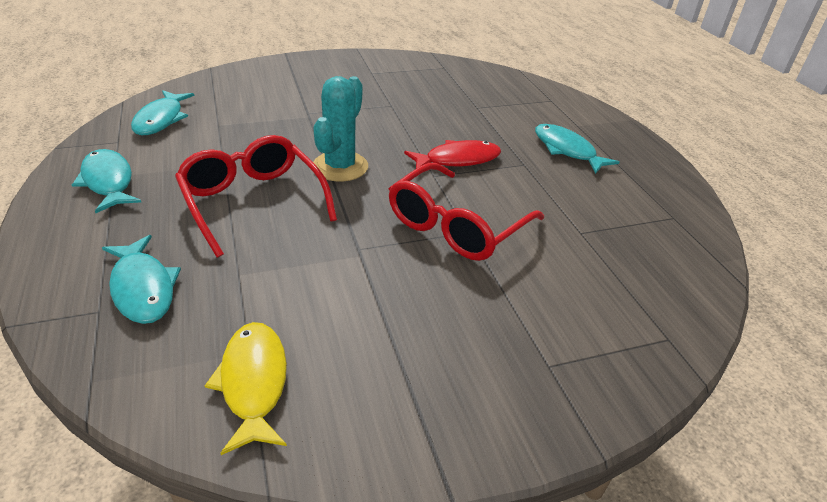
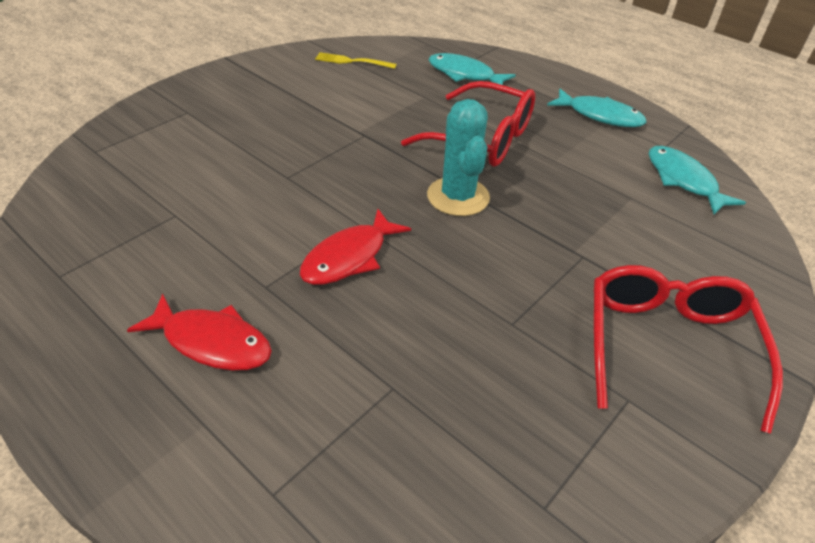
camera: 150 degrees right, 5 degrees up
(253, 383) = (352, 61): yellow fish -> yellow fork
(456, 226) = (300, 177): red glasses -> red glasses (667, 346)
(567, 150) = (211, 342): turquoise fish -> red fish

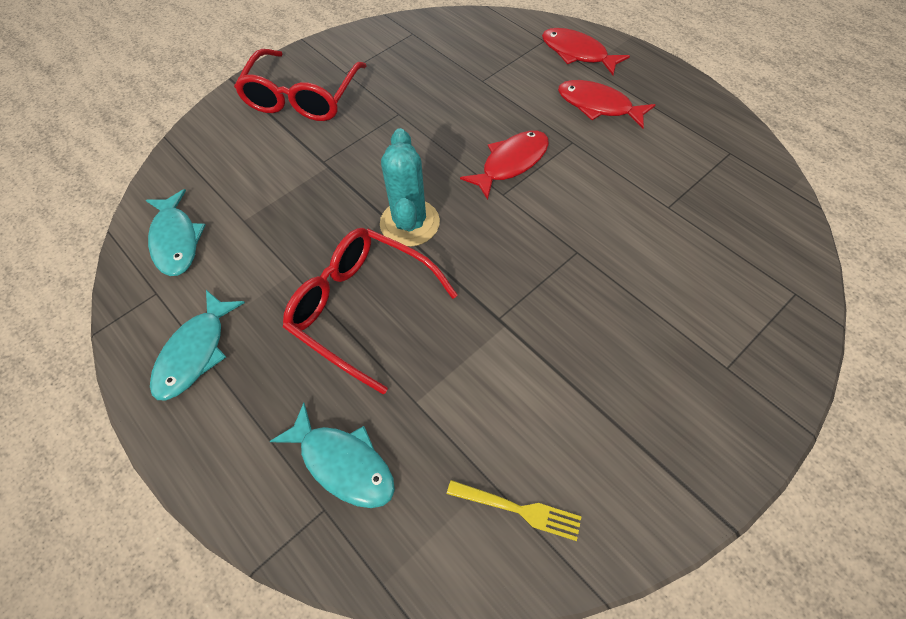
camera: 170 degrees left, 15 degrees up
(214, 457) = (577, 53): none -> red fish
(600, 116) = (195, 352): turquoise fish -> turquoise fish turned 105 degrees counterclockwise

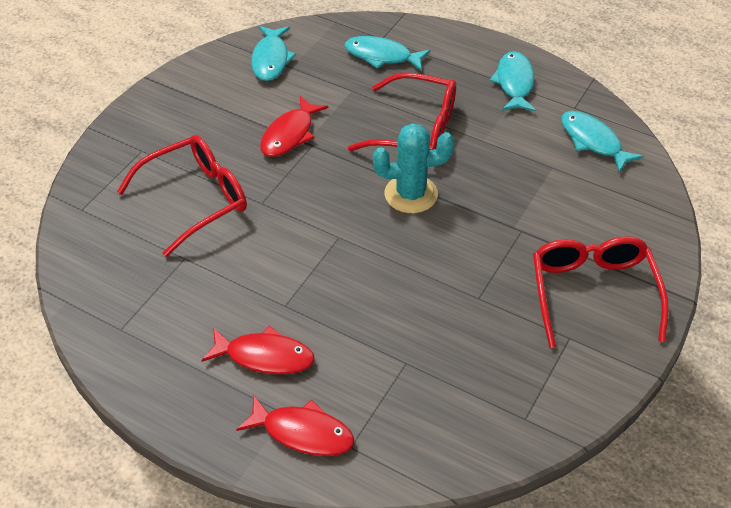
camera: 160 degrees right, 10 degrees down
(409, 223) = (411, 194): turquoise cactus -> turquoise cactus turned 75 degrees counterclockwise
(511, 163) = (341, 267): red fish -> red fish (290, 134)
(518, 509) = (271, 59): yellow fork -> turquoise fish
(653, 273) = (196, 199): none -> red glasses

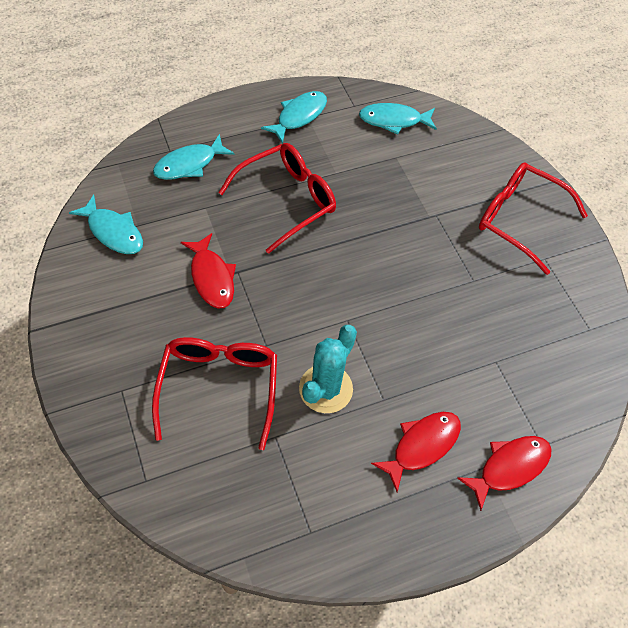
camera: 55 degrees left, 10 degrees up
(411, 194) = (347, 249): turquoise cactus -> turquoise cactus (325, 389)
(514, 83) = (299, 116): turquoise fish -> turquoise fish turned 90 degrees clockwise

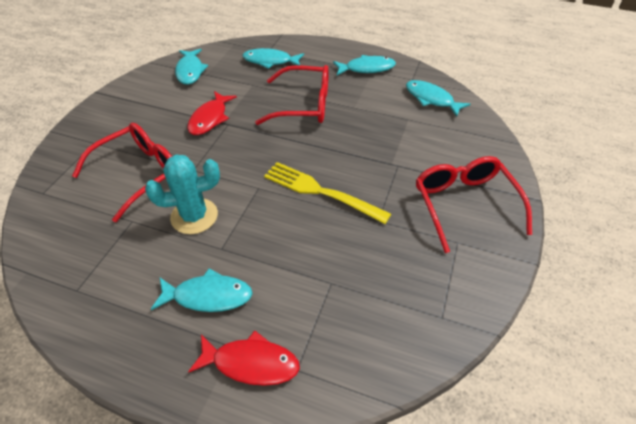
camera: 45 degrees right, 10 degrees down
(403, 285) = (321, 192): none -> yellow fork
(421, 446) = (208, 296): red fish -> turquoise fish

